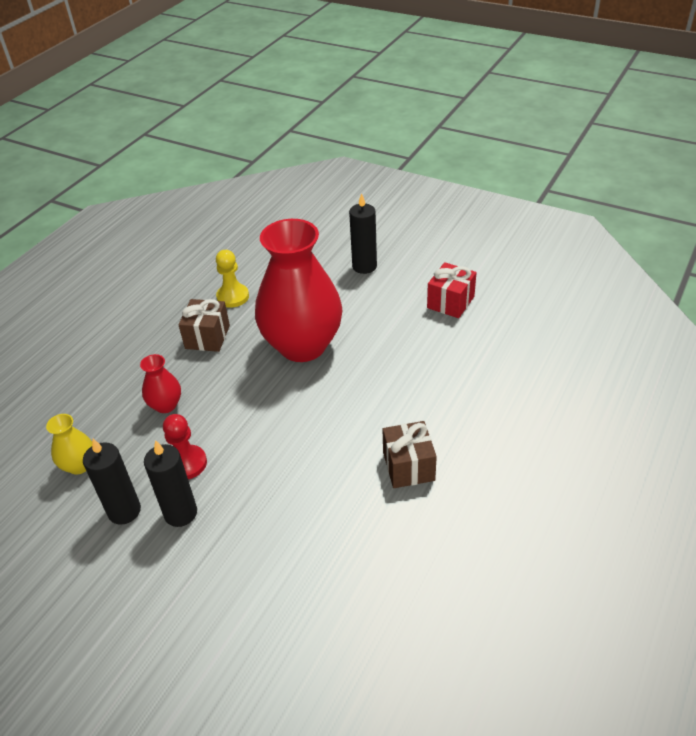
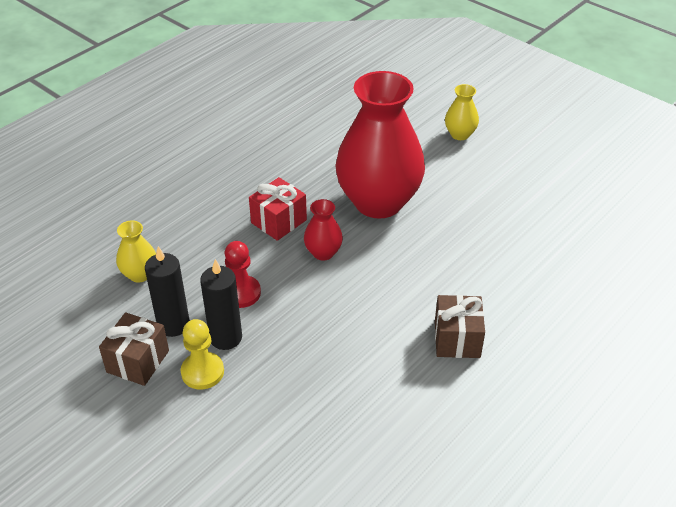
camera: 10 degrees right, 0 degrees up
(166, 405) = (232, 234): red vase -> red vase (323, 252)
(207, 337) = (286, 176): brown gift -> brown gift (138, 361)
(233, 297) = (319, 141): yellow pawn -> yellow pawn (202, 372)
(364, 266) = (460, 134): black candle -> yellow vase
(450, 302) = (541, 186): red gift -> red gift (279, 221)

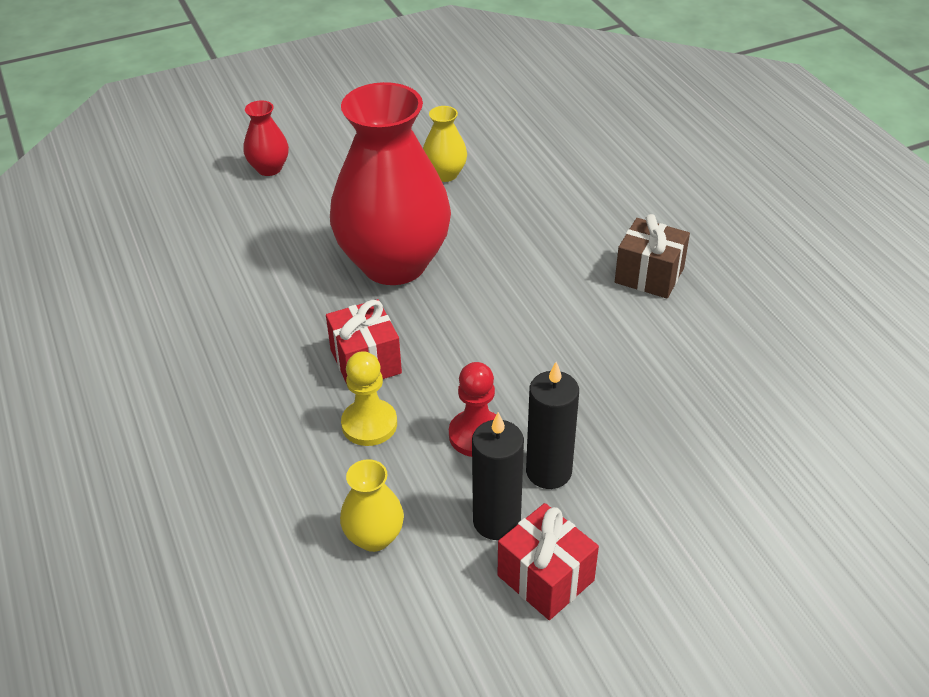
camera: 65 degrees left, 0 degrees up
(138, 361) = (545, 578): brown gift -> red gift
(202, 372) = (597, 511): yellow pawn -> yellow pawn (369, 424)
(323, 252) = (451, 337): red vase -> red vase (269, 168)
(460, 134) = (325, 163): yellow vase -> yellow vase (445, 174)

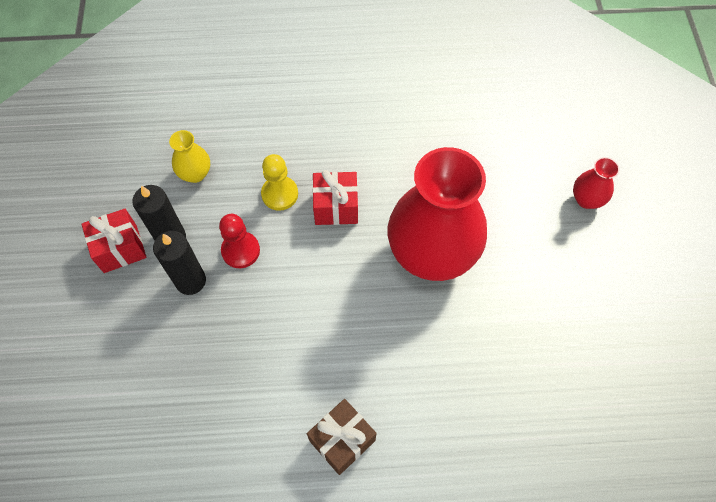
camera: 110 degrees right, 20 degrees up
(445, 174) = (538, 329): yellow vase -> none

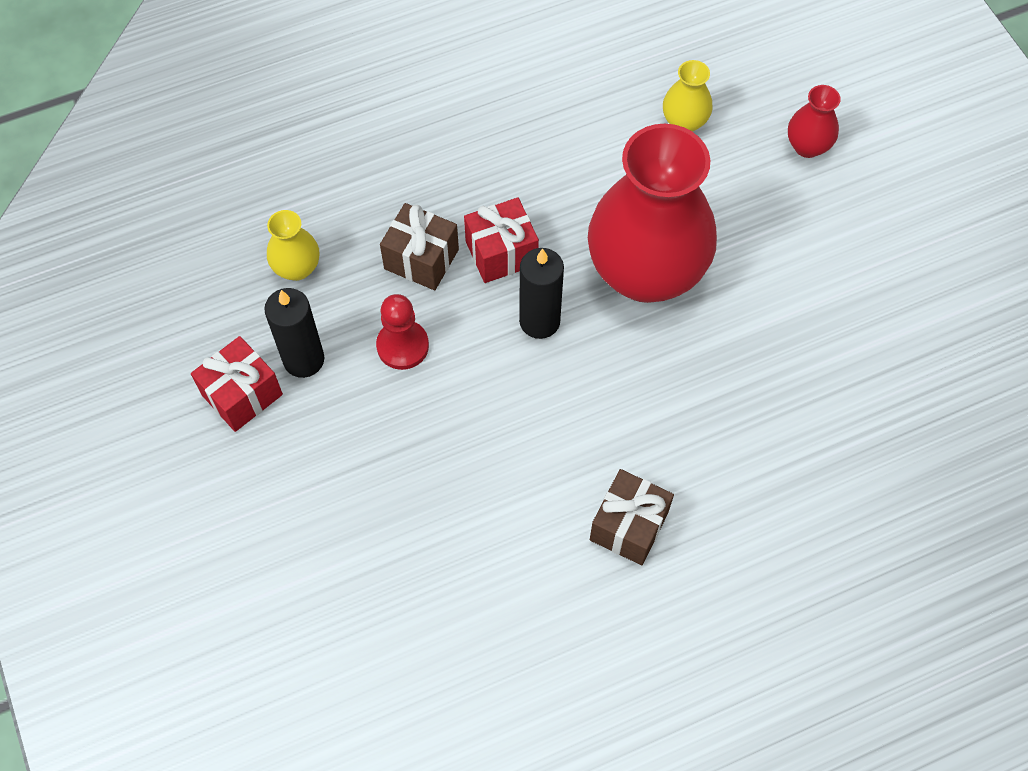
camera: 20 degrees left, 0 degrees up
(190, 281) = (355, 404): black candle -> black candle (539, 321)
(280, 194) = (421, 259): yellow pawn -> brown gift
(502, 155) = (684, 122): none -> yellow vase

